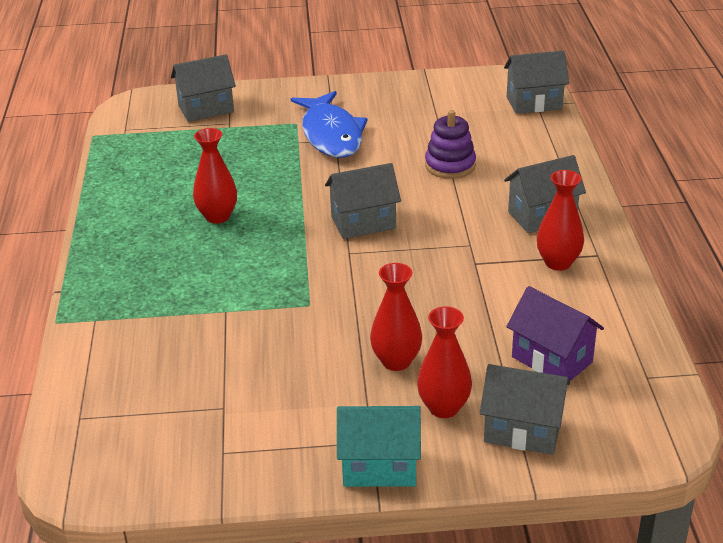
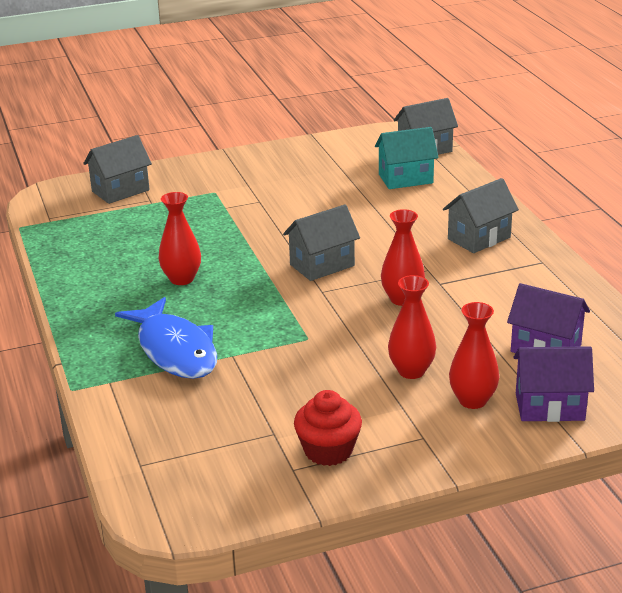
camera: 15 degrees left, 5 degrees down
(268, 438) = (328, 450): none -> red cupcake
(331, 135) = (253, 197): blue fish -> blue fish (175, 350)
(379, 467) = (441, 456): turquoise house -> turquoise house (405, 179)
(450, 165) = (376, 209): purple stacking toy -> none
(522, 430) = (549, 407): grey house -> purple house
(558, 262) = (511, 273): red vase -> red vase (402, 299)

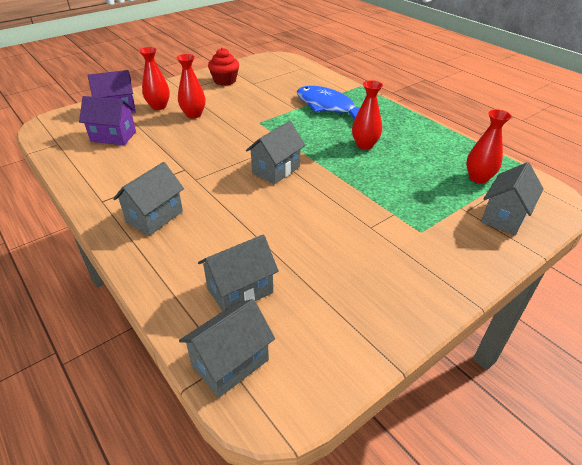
camera: 160 degrees right, 10 degrees up
(402, 299) = (209, 153): red vase -> red vase (478, 178)
(405, 179) = (240, 290): turquoise house -> grey house

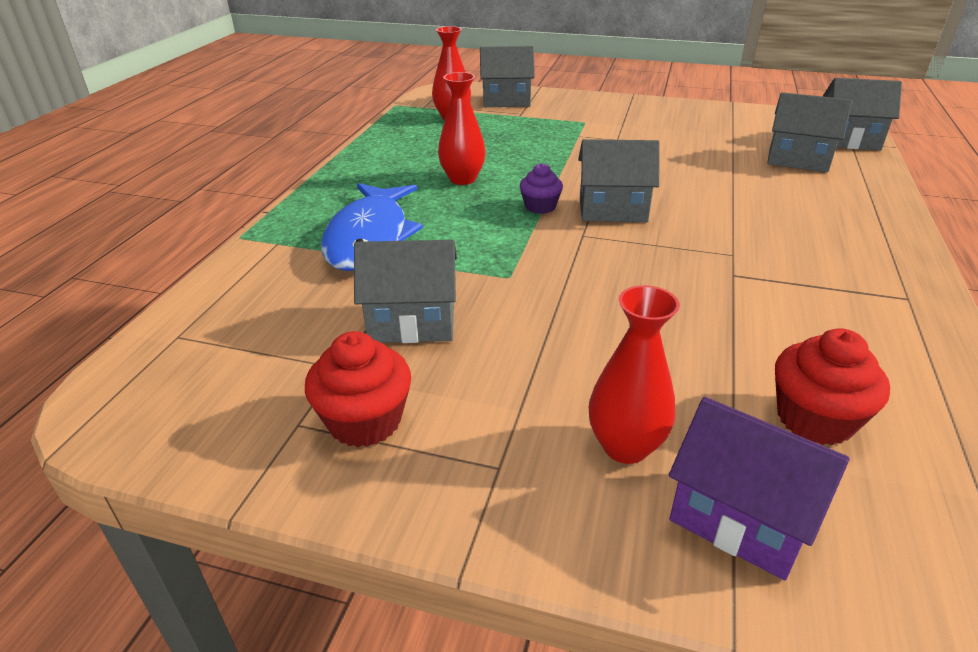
camera: 125 degrees left, 5 degrees down
(113, 136) = (814, 419): purple house -> red cupcake
(155, 217) = (836, 242): grey house -> grey house (412, 323)
(193, 114) = (584, 365): red vase -> none
(306, 152) = (540, 207): none -> purple cupcake

